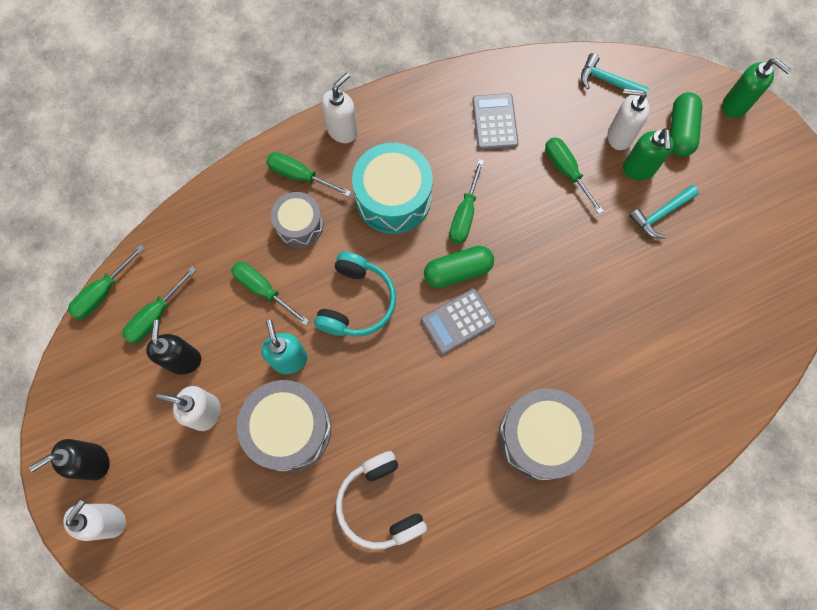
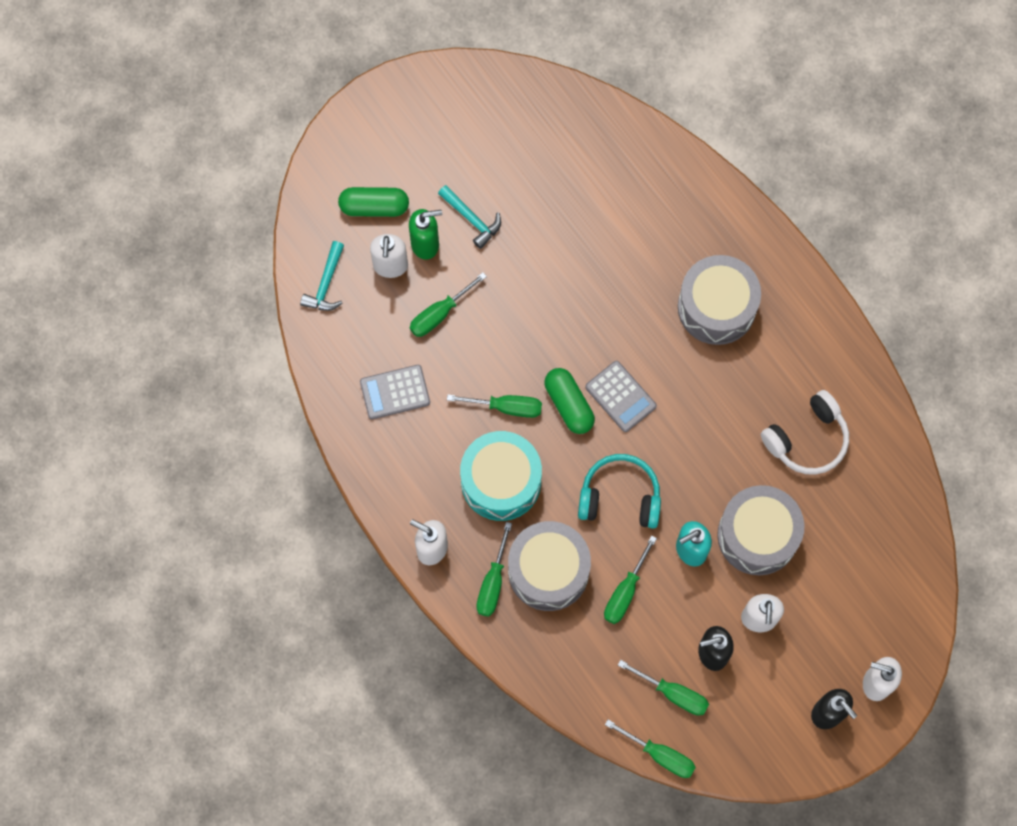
camera: 100 degrees left, 0 degrees up
(299, 225) = (548, 571): grey drum -> grey drum, size x1.62
(735, 106) = (335, 156): green soap dispenser -> none

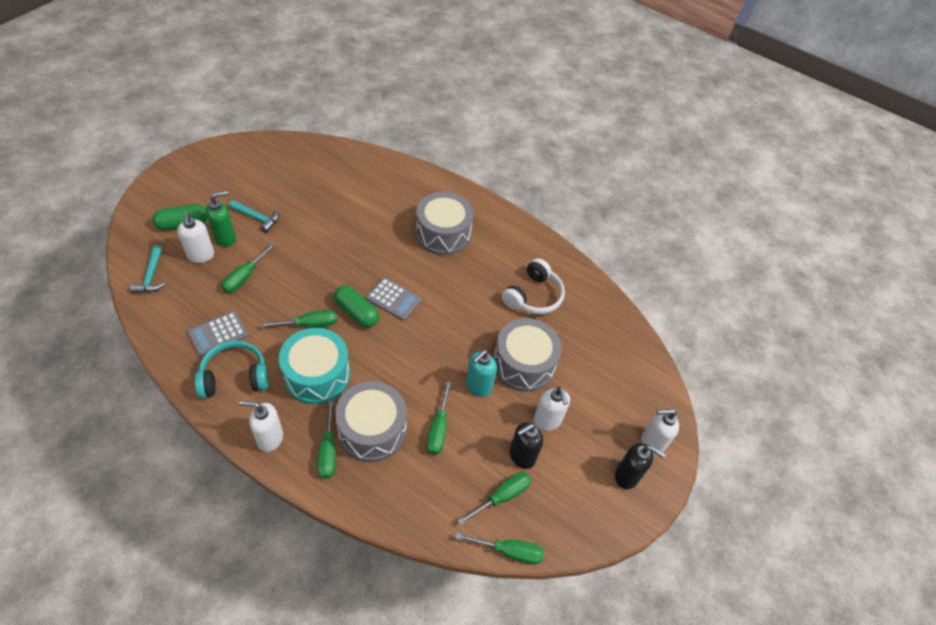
camera: 25 degrees left, 20 degrees down
(620, 497) = (413, 363): turquoise headphones -> turquoise headphones (234, 376)
(673, 693) = (502, 497): green screwdriver -> green screwdriver turned 45 degrees counterclockwise

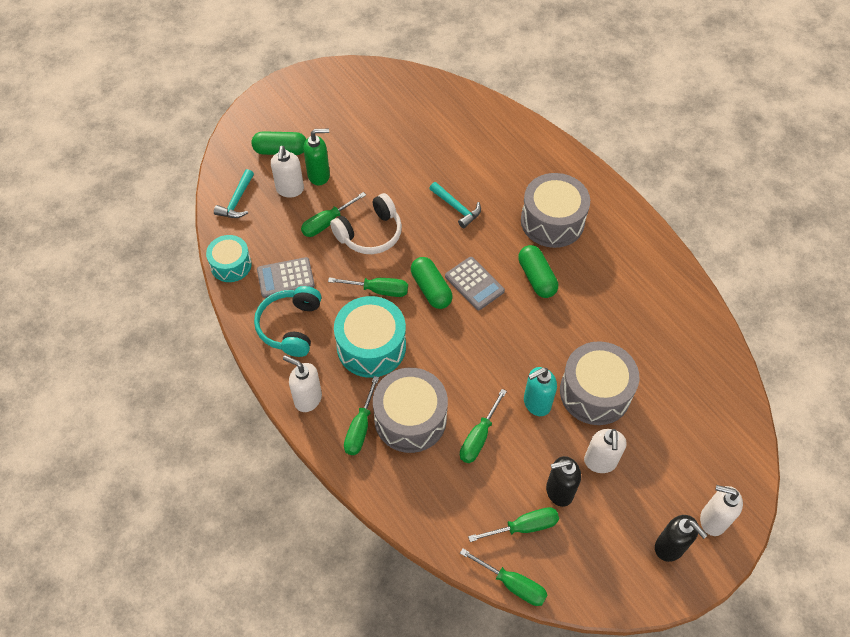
camera: 25 degrees right, 5 degrees up
(160, 334) = (231, 265): none -> turquoise drum
(234, 376) = (290, 326): turquoise headphones -> turquoise headphones turned 90 degrees counterclockwise
(257, 218) = (357, 160): turquoise hammer -> turquoise hammer (457, 208)
(445, 282) = (536, 278): none -> green capsule
(533, 296) = (633, 318): white headphones -> white headphones (370, 234)

